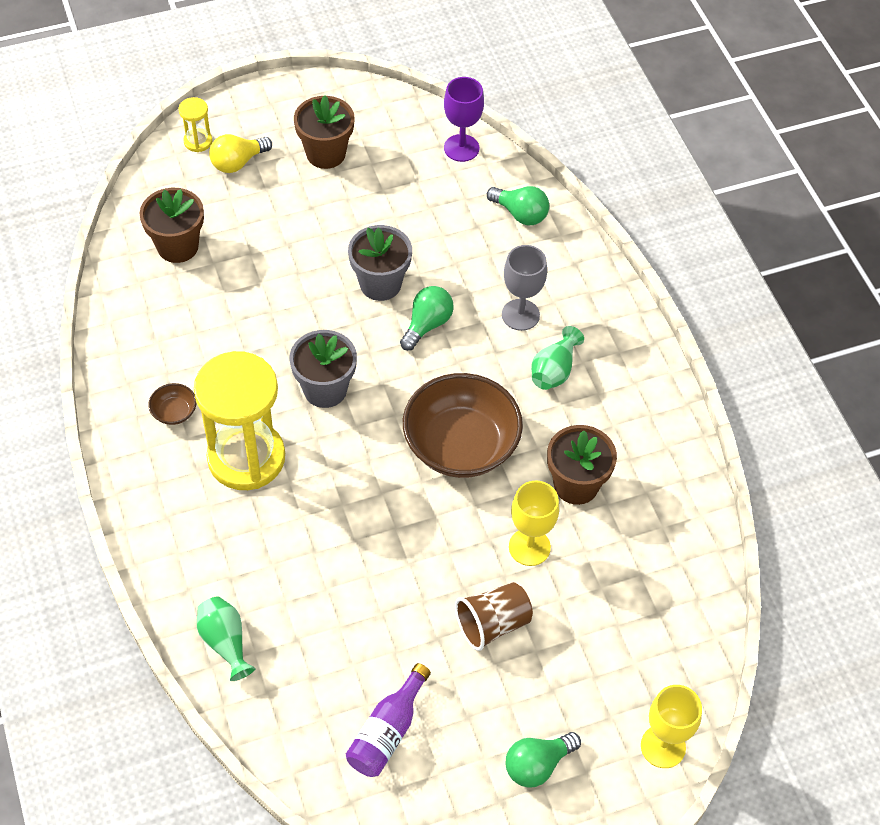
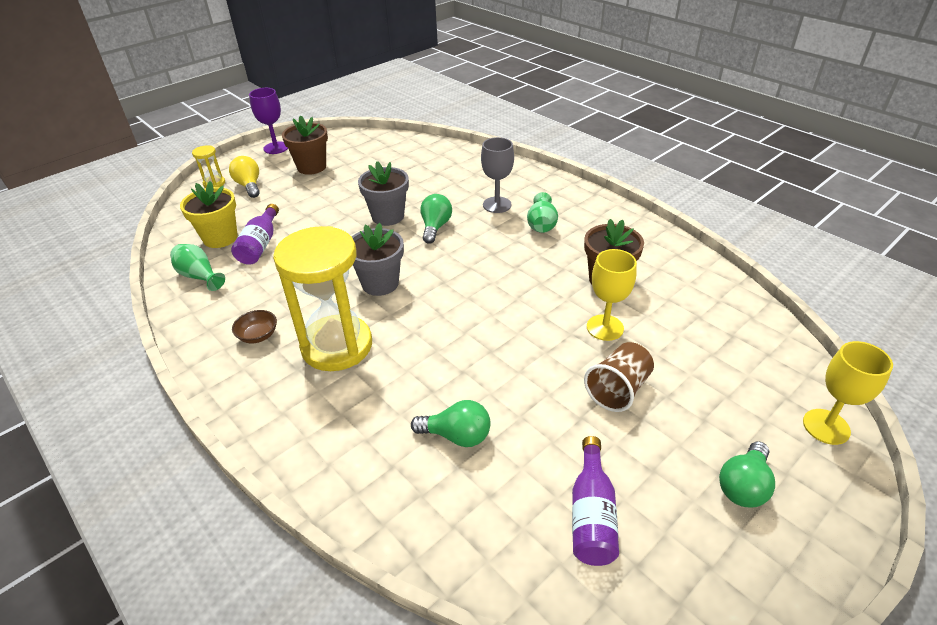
camera: 20 degrees left, 15 degrees down
(178, 246) = (220, 238): brown flower pot -> yellow flower pot
(218, 276) = (260, 245): none -> purple bottle
(225, 642) = (387, 497): green vase -> green vase (199, 276)
(238, 162) = (249, 186): yellow light bulb -> yellow light bulb turned 120 degrees clockwise
(461, 148) = (402, 143): purple goblet -> purple goblet (276, 148)
(461, 445) = (506, 284): brown bowl -> none
(520, 214) = (461, 161): green light bulb -> green light bulb (457, 436)

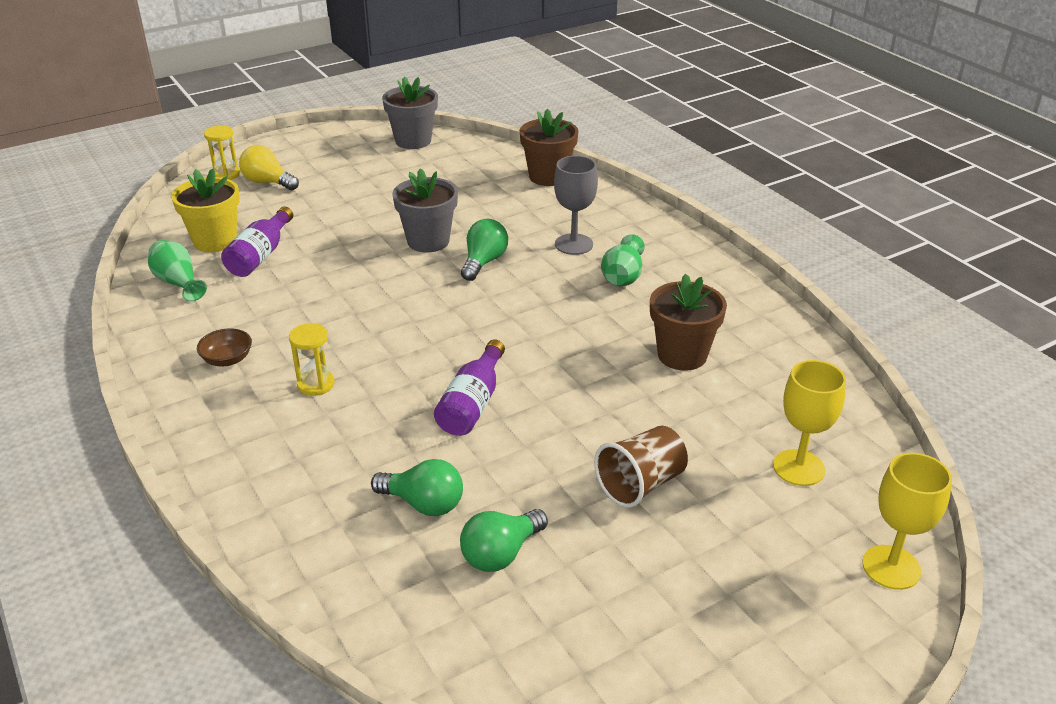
camera: 10 degrees right, 5 degrees down
(249, 186) = (268, 182): yellow light bulb -> yellow light bulb turned 45 degrees counterclockwise
(276, 148) = (315, 139): purple goblet -> none
(311, 167) = (352, 168): brown flower pot -> brown flower pot (548, 177)
(337, 346) = (316, 384): yellow hourglass -> yellow hourglass, size x0.42
(380, 283) = (391, 320): grey flower pot -> grey flower pot (413, 141)
(591, 514) = (551, 612): purple bottle -> purple bottle (472, 404)
(605, 327) = (654, 411): yellow goblet -> yellow goblet (798, 468)
(743, 486) = (751, 614): green light bulb -> green light bulb (501, 554)

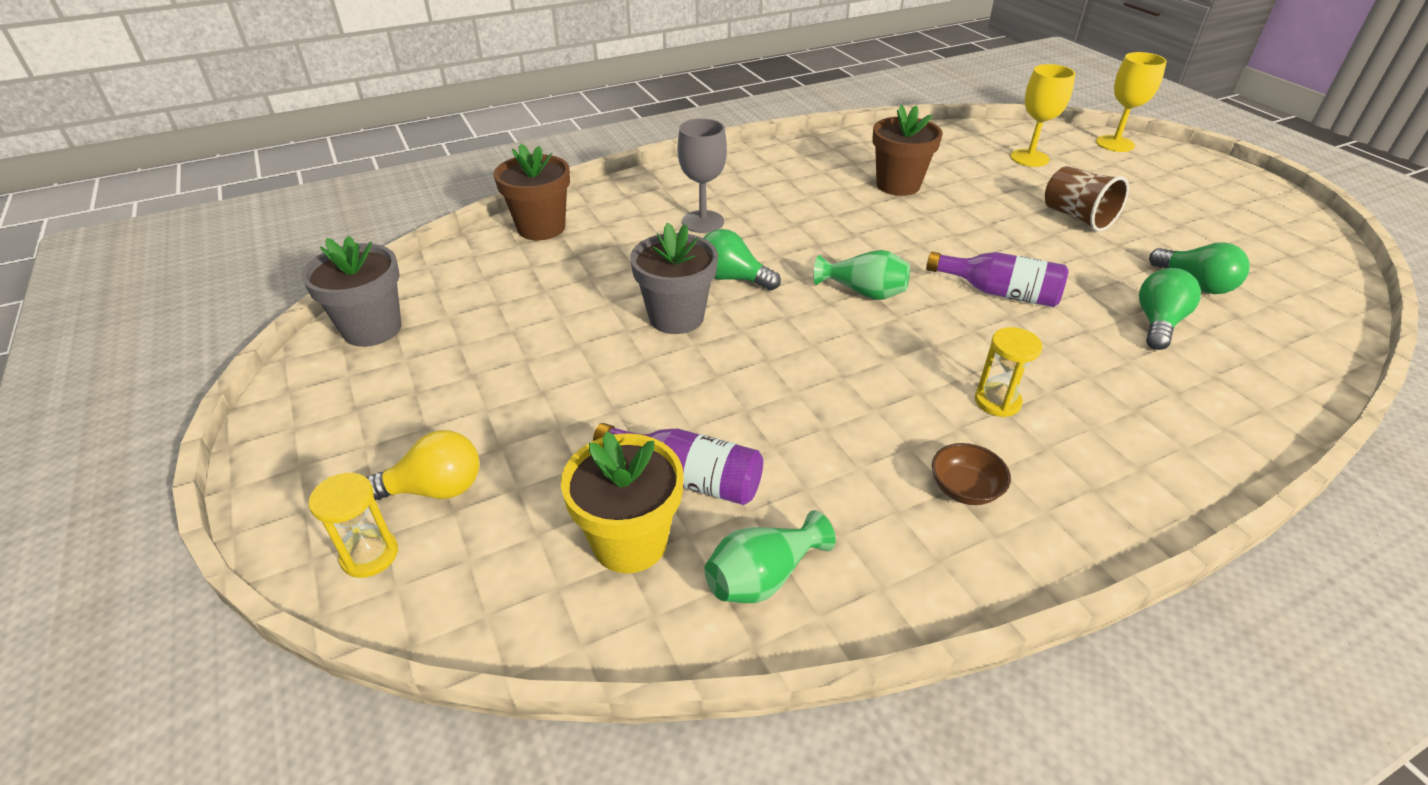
camera: 85 degrees left, 5 degrees up
(268, 182) = (434, 489): yellow light bulb -> yellow light bulb turned 135 degrees counterclockwise
(622, 277) = (770, 201): green vase -> green vase (864, 292)

